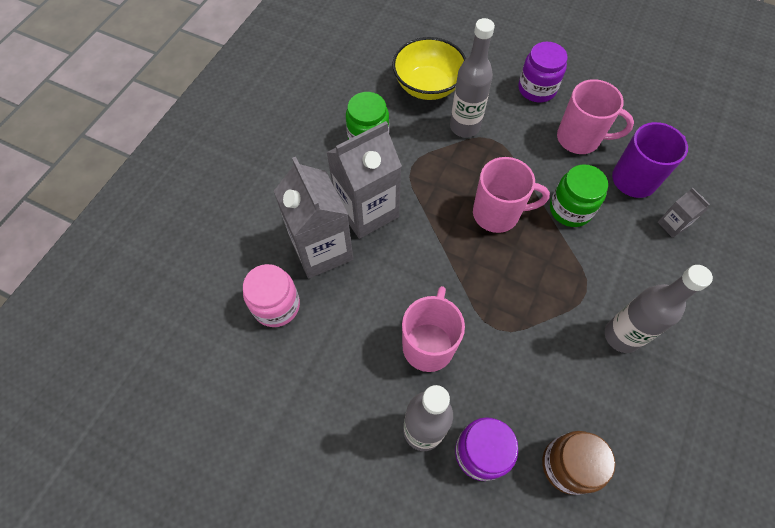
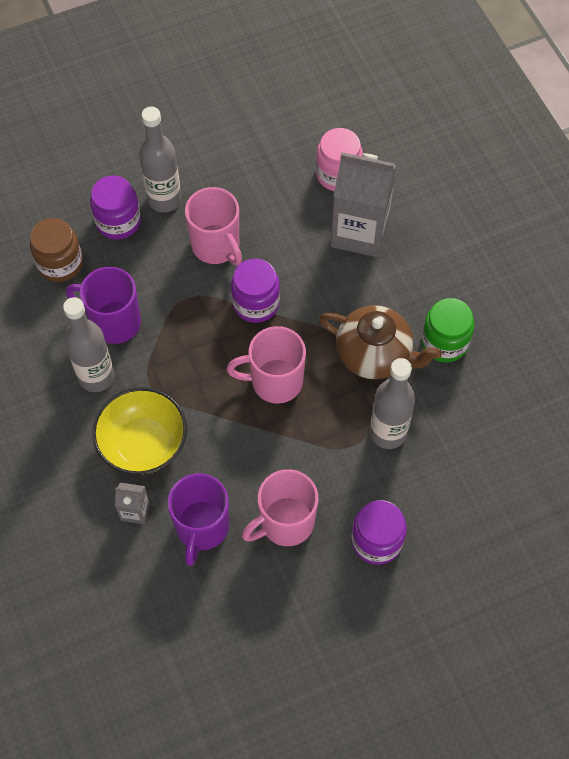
camera: 130 degrees right, 0 degrees up
(367, 211) = (367, 287): grey carton -> none
(416, 170) = (375, 354): none -> brown teapot
(428, 86) = (466, 441): yellow bowl -> yellow bowl (143, 444)
(450, 273) = (256, 303): none -> purple jar
(497, 214) = (275, 381): pink mug -> pink mug turned 45 degrees clockwise
(569, 365) = (114, 322): none -> purple mug
(570, 209) = (225, 442): green jar -> none

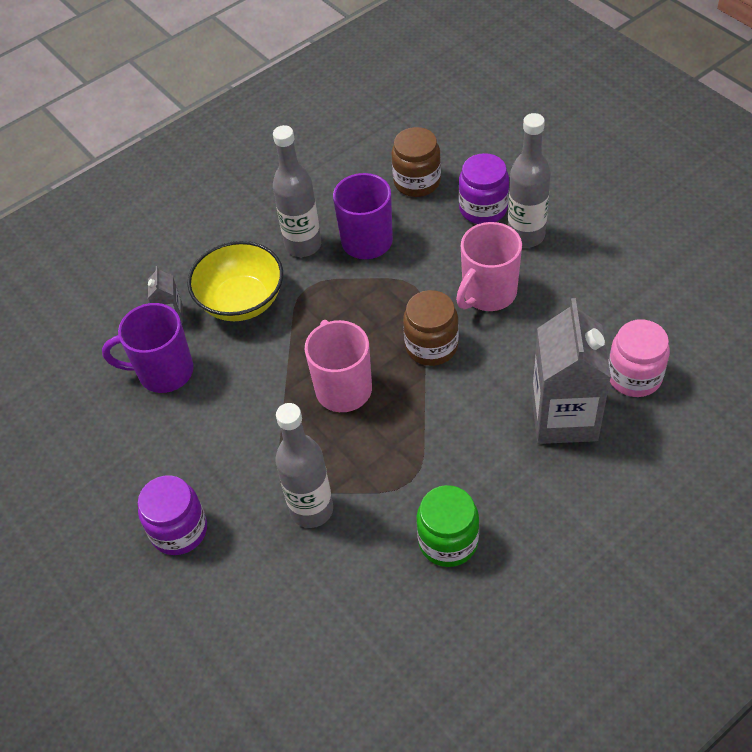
camera: 80 degrees right, 10 degrees down
(256, 303) = (431, 346): purple jar -> brown jar
(285, 522) = (183, 440): pink mug -> none
(375, 354) = (407, 473): brown teapot -> none

